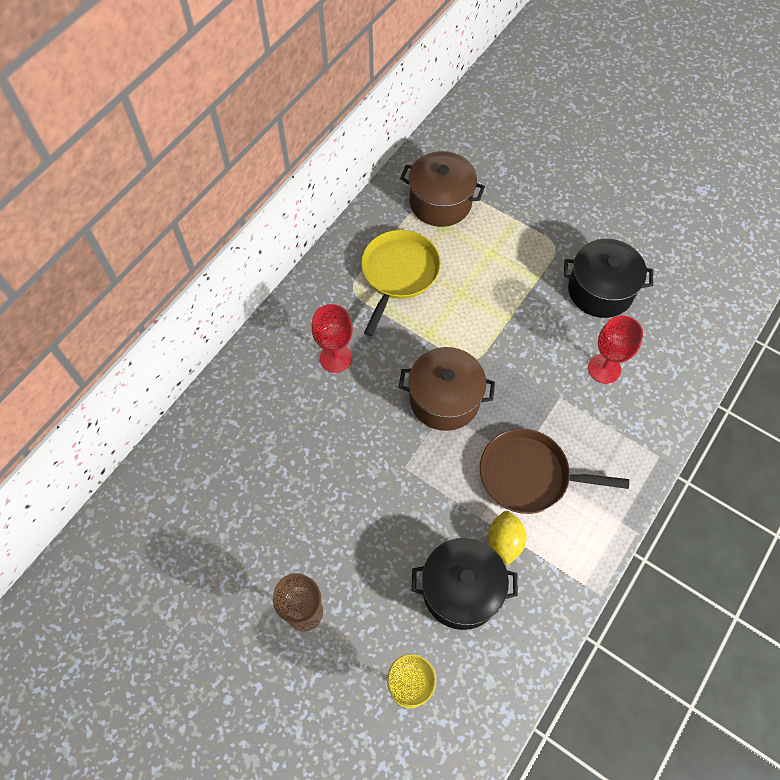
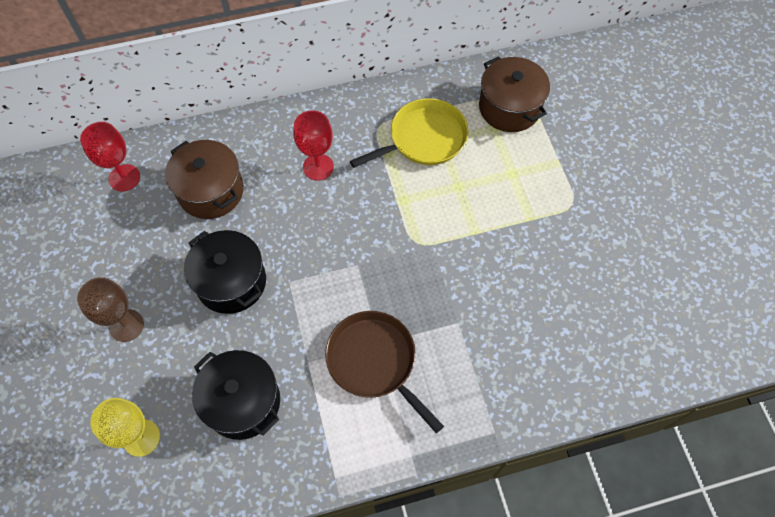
camera: 40 degrees right, 0 degrees up
(444, 399) = (367, 256): brown pot -> brown pot (211, 191)
(504, 541) = (308, 394): yellow lemon -> none
(600, 290) = (576, 266): black pot -> black pot (231, 282)
(604, 368) = (517, 329): red goblet -> red goblet (124, 178)

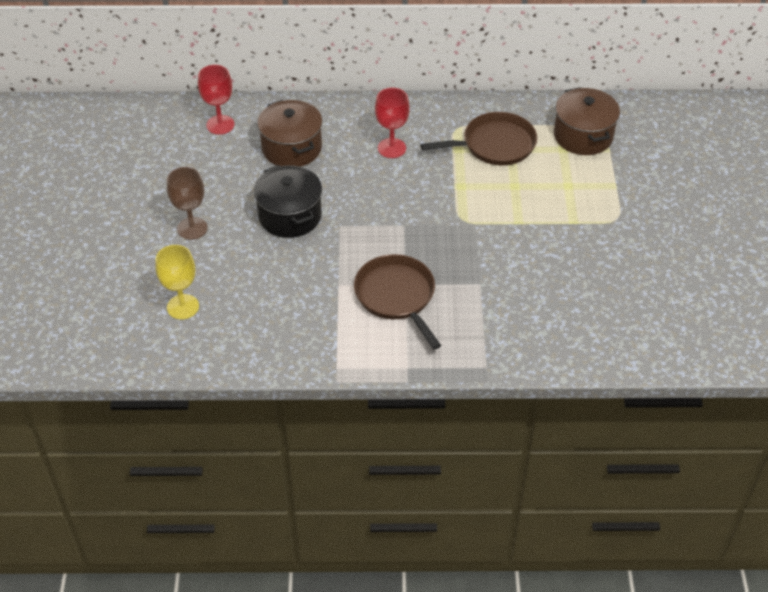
camera: 15 degrees right, 15 degrees down
(242, 402) = (274, 300): black pot -> none
(424, 138) = (495, 144): yellow pan -> brown pan

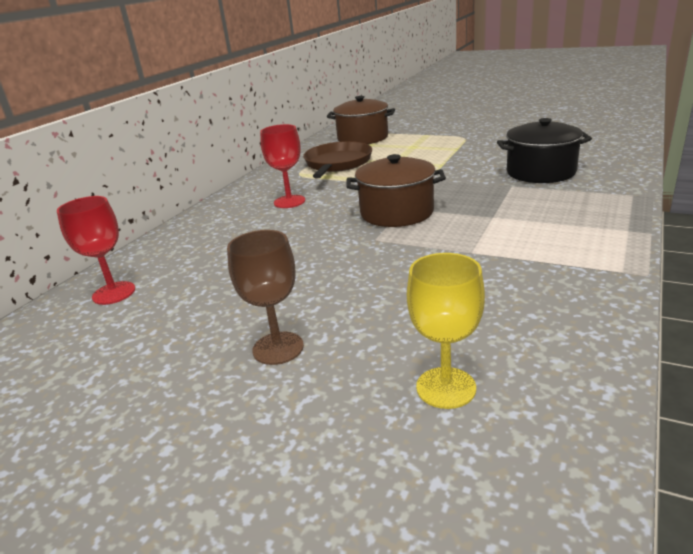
camera: 60 degrees left, 20 degrees down
(290, 216) = (329, 267): black pot -> black pot (540, 172)
(292, 148) = (220, 251): brown pot -> brown pot (397, 212)
(396, 296) = (509, 223): brown pan -> none

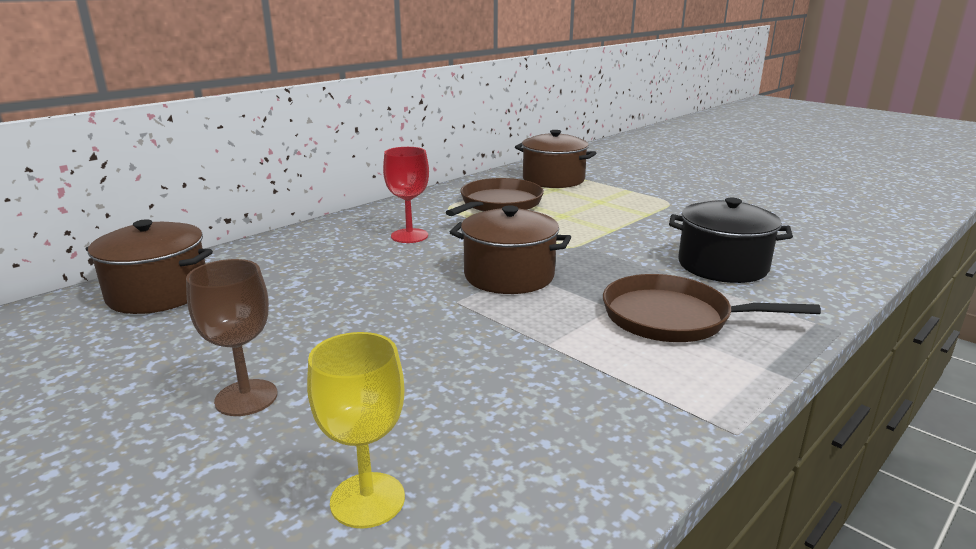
camera: 15 degrees right, 5 degrees down
(114, 293) = (158, 293): red goblet -> brown pot
(539, 213) = (672, 318): none -> brown pan

